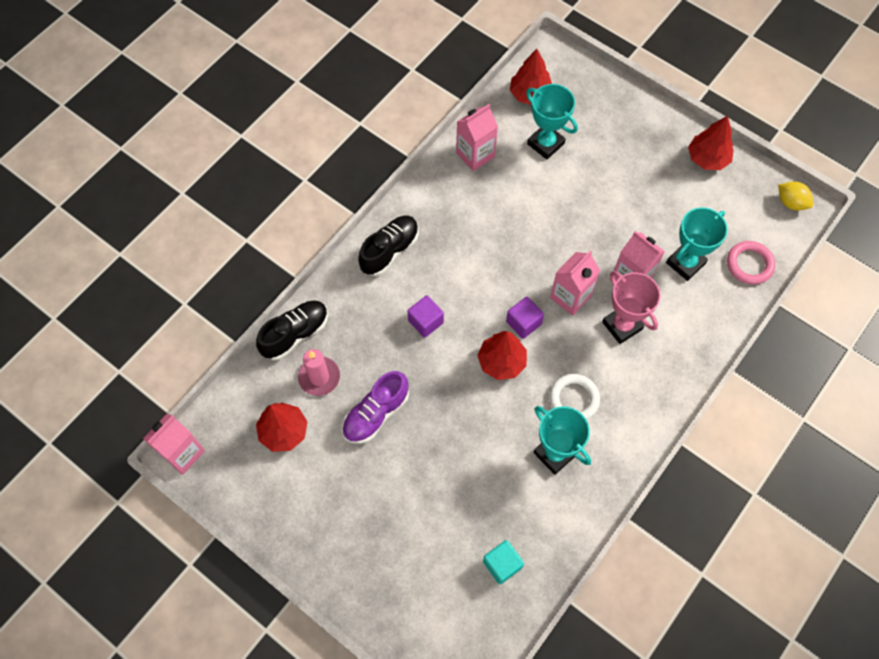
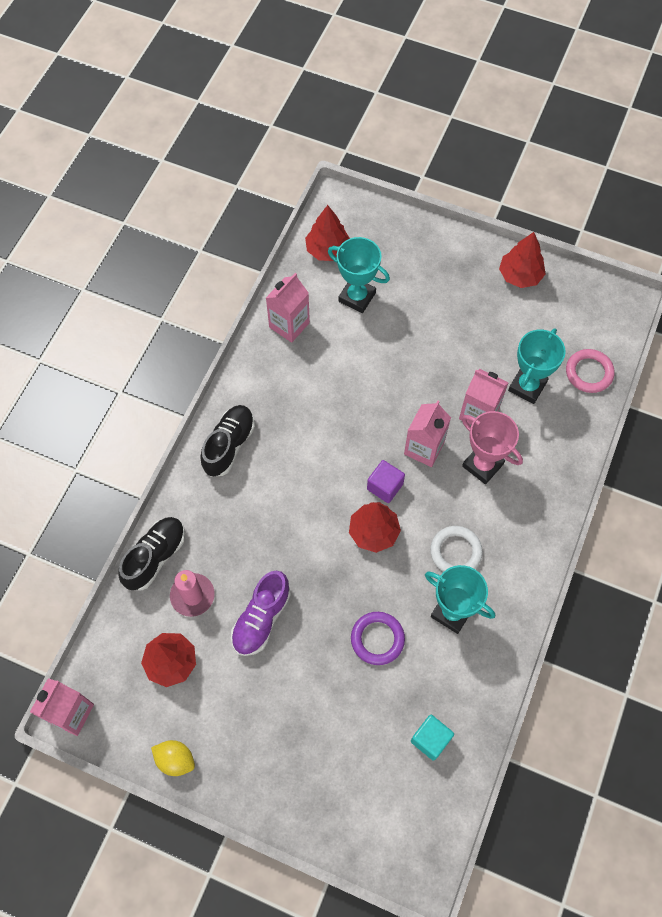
camera: 15 degrees left, 0 degrees up
(425, 322) = (286, 510): purple cube -> none
(478, 460) = (377, 639): none -> purple ring
(791, 203) = (611, 301): yellow lemon -> yellow lemon (175, 760)

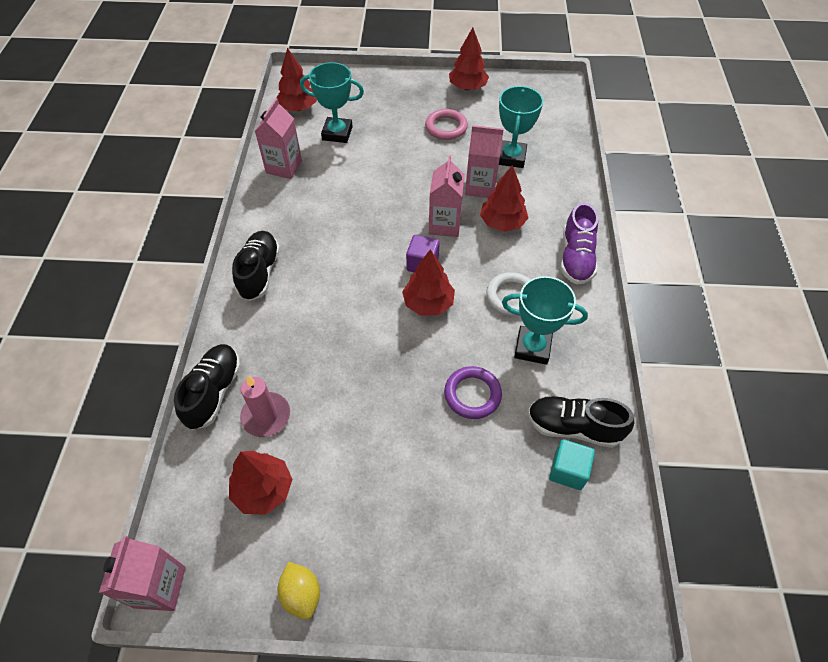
camera: 20 degrees left, 10 degrees down
(175, 760) = (301, 594): yellow lemon -> yellow lemon turned 60 degrees clockwise
(261, 619) = (347, 414): purple shoe -> purple shoe (576, 258)
(454, 702) = (573, 427): none -> black shoe
(482, 465) = (502, 223): pink trophy -> red tree
(589, 373) = (556, 135): pink ring -> pink ring (446, 127)

